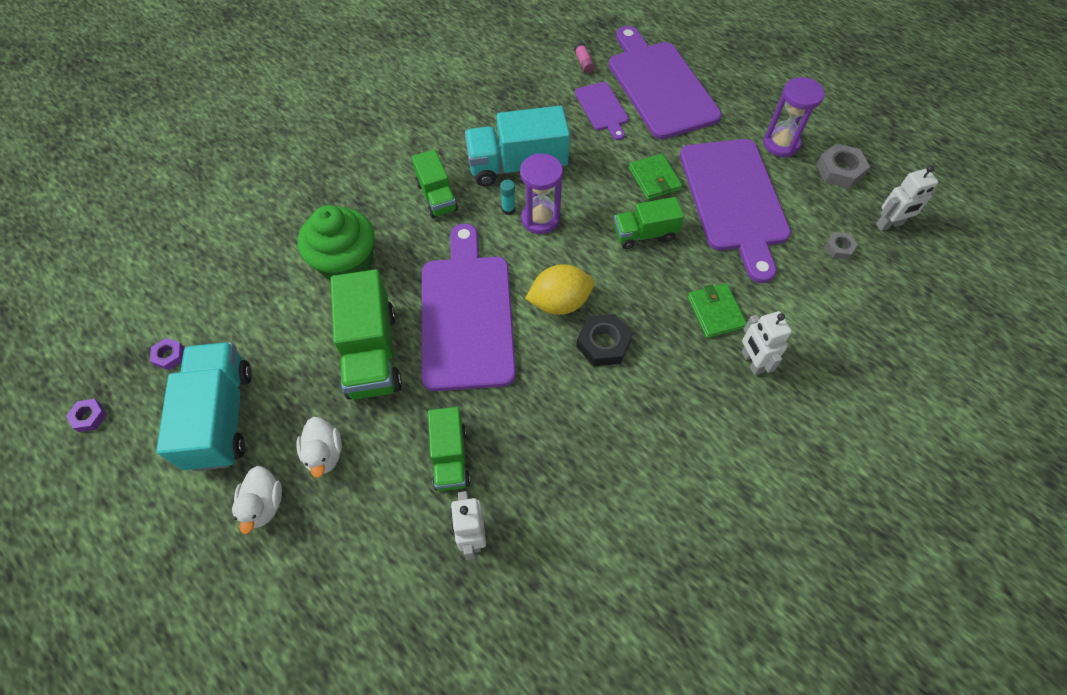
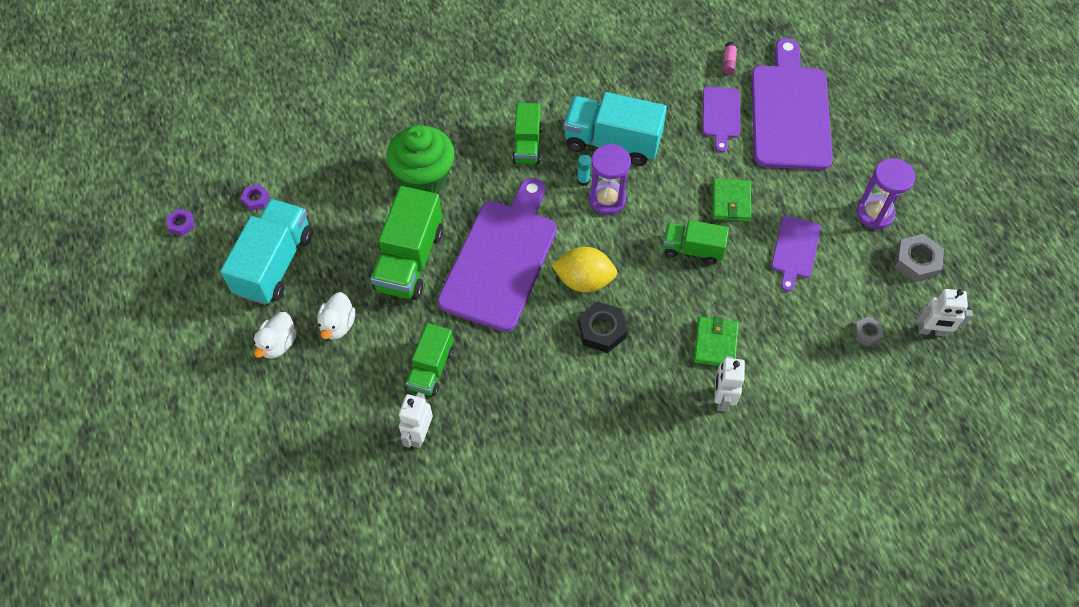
camera: 25 degrees right, 0 degrees up
(734, 200) = (795, 250): purple cutting board -> purple cutting board, size x0.49

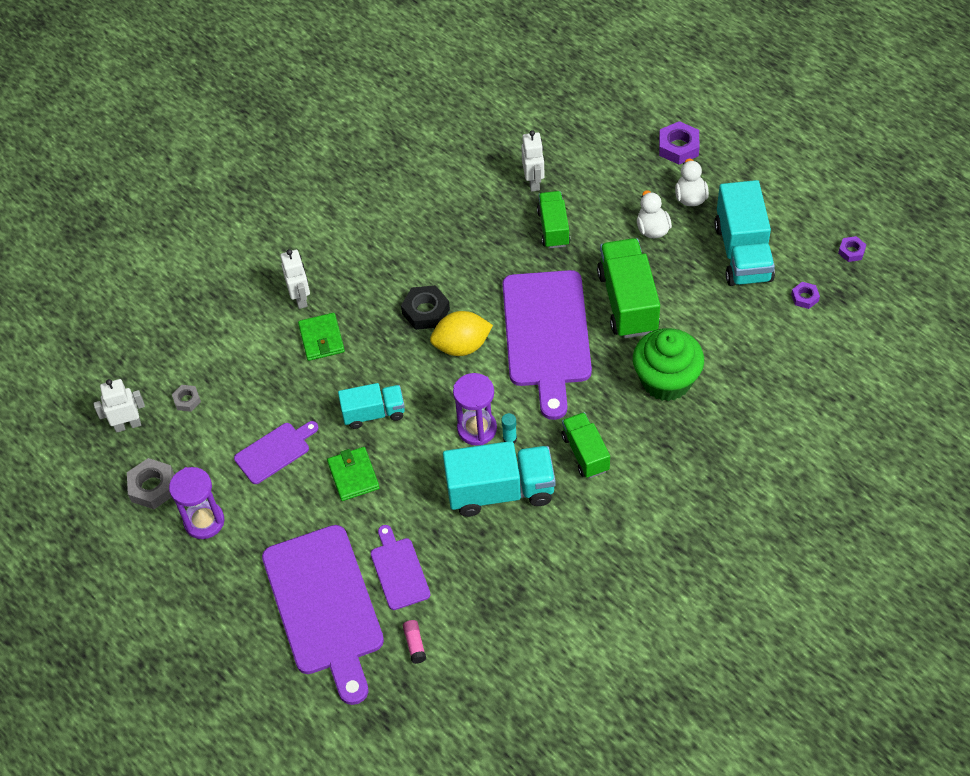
camera: 160 degrees right, 5 degrees down
(247, 410) = (678, 147): none -> purple nut
(692, 249) = (373, 413): green truck -> turquoise truck
(795, 250) = (275, 451): purple cutting board -> purple cutting board turned 60 degrees clockwise

